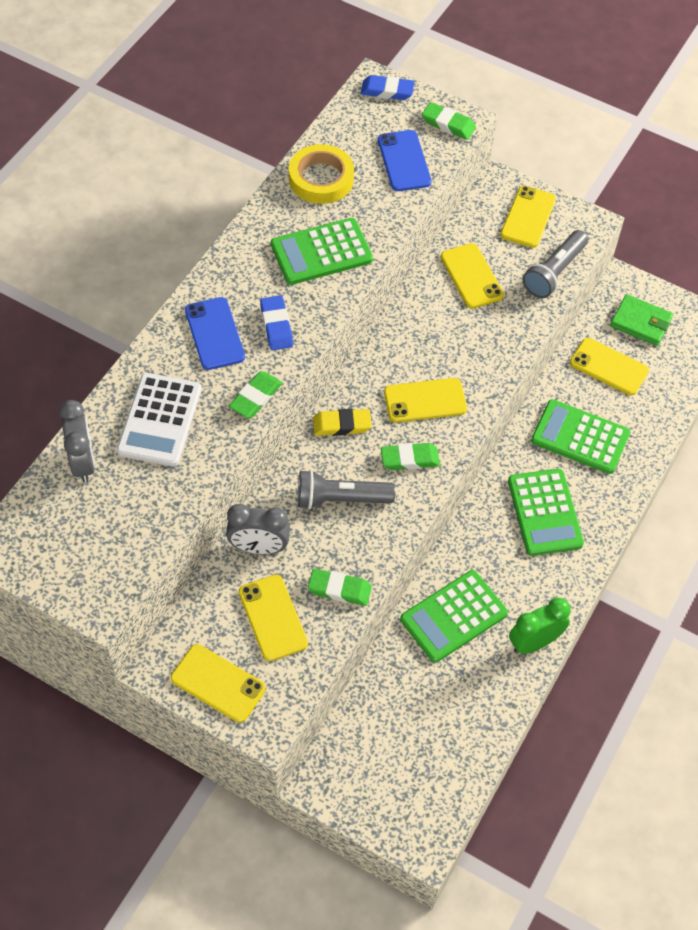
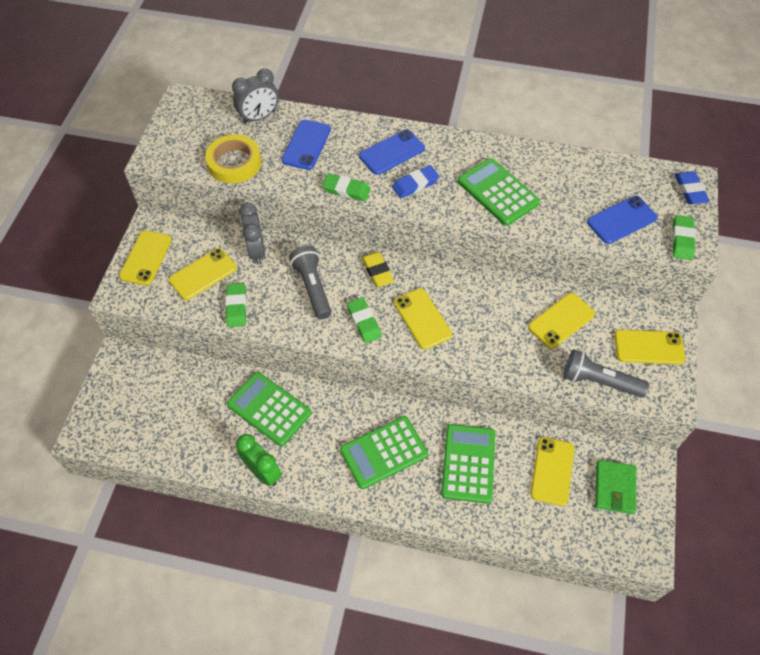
camera: 75 degrees right, 0 degrees up
(160, 420) = (306, 145): white calculator -> blue phone
(321, 179) = (570, 173): yellow tape -> yellow tape (234, 163)

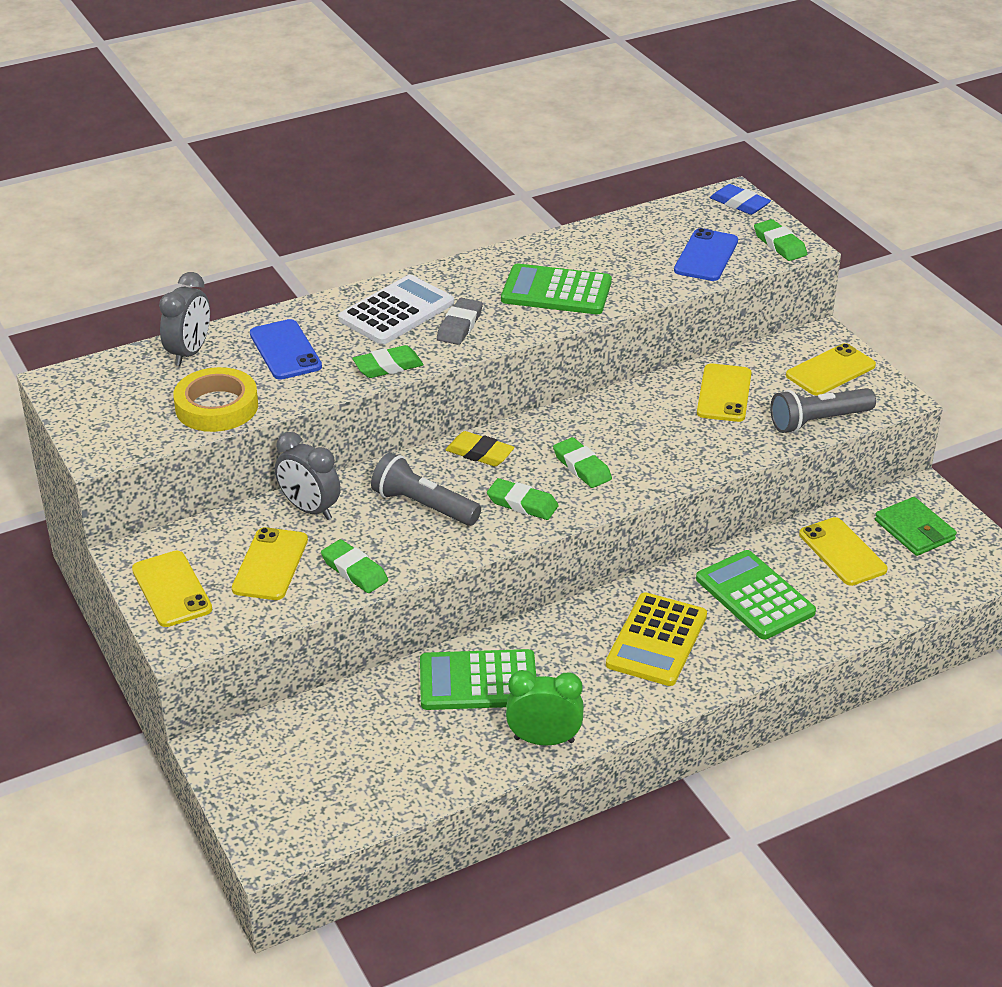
camera: 40 degrees left, 20 degrees down
(384, 452) = (657, 640): green calculator -> yellow calculator
(392, 152) = (396, 311): blue phone -> white calculator
(415, 184) = (459, 326): blue eraser -> grey eraser
(422, 319) = (582, 467): yellow phone -> green eraser

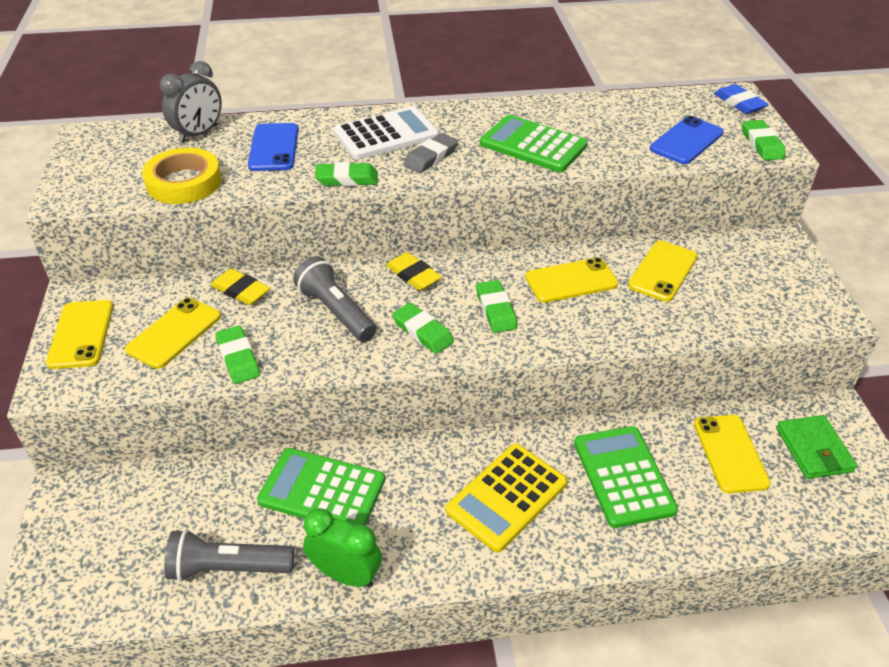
camera: 20 degrees right, 5 degrees up
(309, 509) = (241, 290): grey clock -> yellow eraser
(818, 421) = (744, 319): grey flashlight -> grey flashlight (228, 568)
(830, 370) = (776, 272): yellow phone -> yellow phone (571, 281)

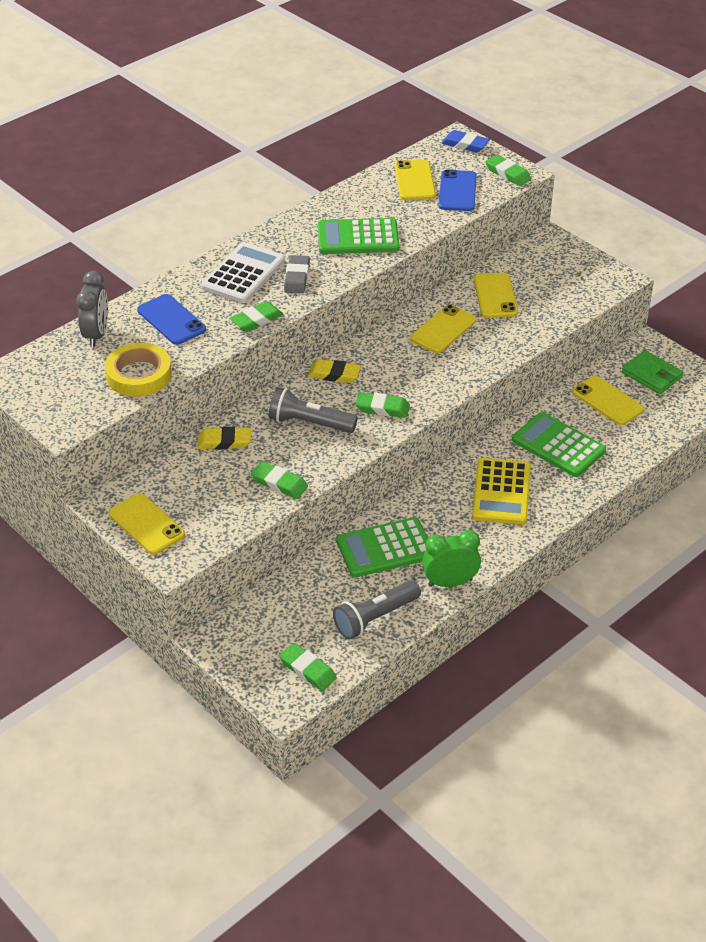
camera: 35 degrees left, 0 degrees up
(174, 333) = (213, 490): yellow phone -> yellow phone (414, 181)
(496, 310) = (414, 372): green eraser -> green eraser (307, 670)

